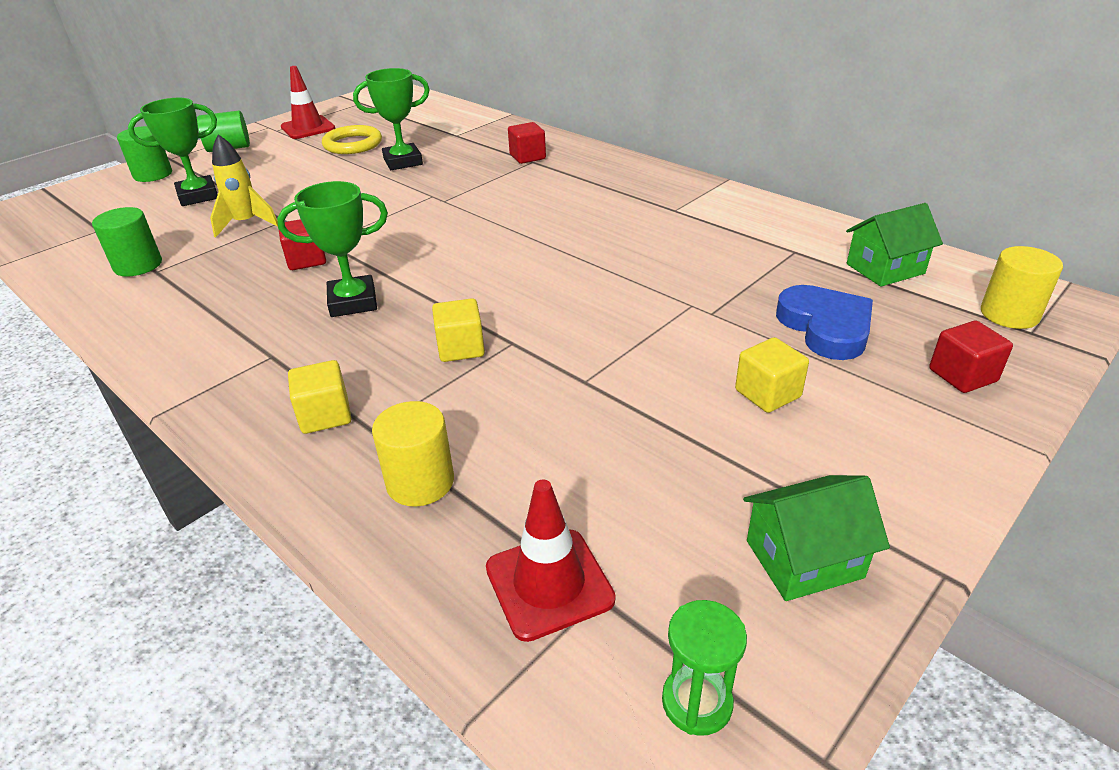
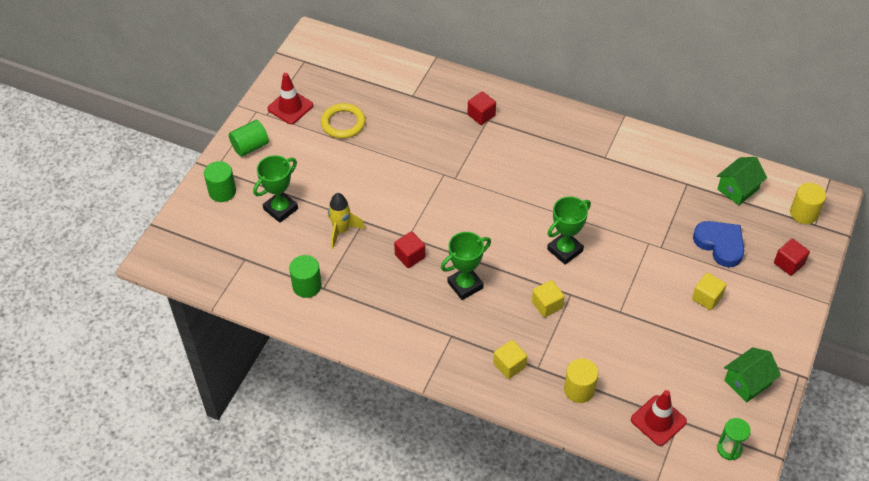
camera: 20 degrees left, 15 degrees up
(403, 162) = (396, 138): green trophy -> green trophy (565, 250)

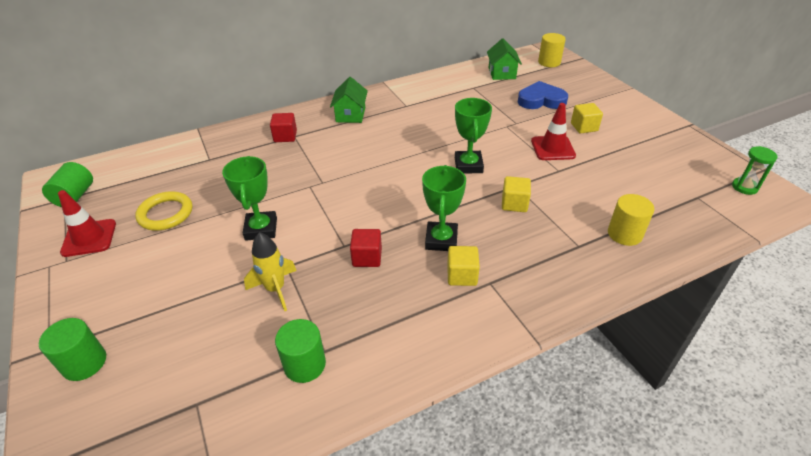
camera: 50 degrees left, 10 degrees down
(250, 147) = (76, 298): green cylinder -> green cylinder (75, 196)
(280, 209) = (183, 323): green trophy -> green trophy (261, 229)
(509, 365) = (561, 262): yellow cube -> yellow cube (462, 275)
(658, 420) = (691, 207): red traffic cone -> red traffic cone (553, 148)
(747, 382) = (680, 148): green house -> green house (350, 115)
(789, 263) = (585, 85): red cube -> none

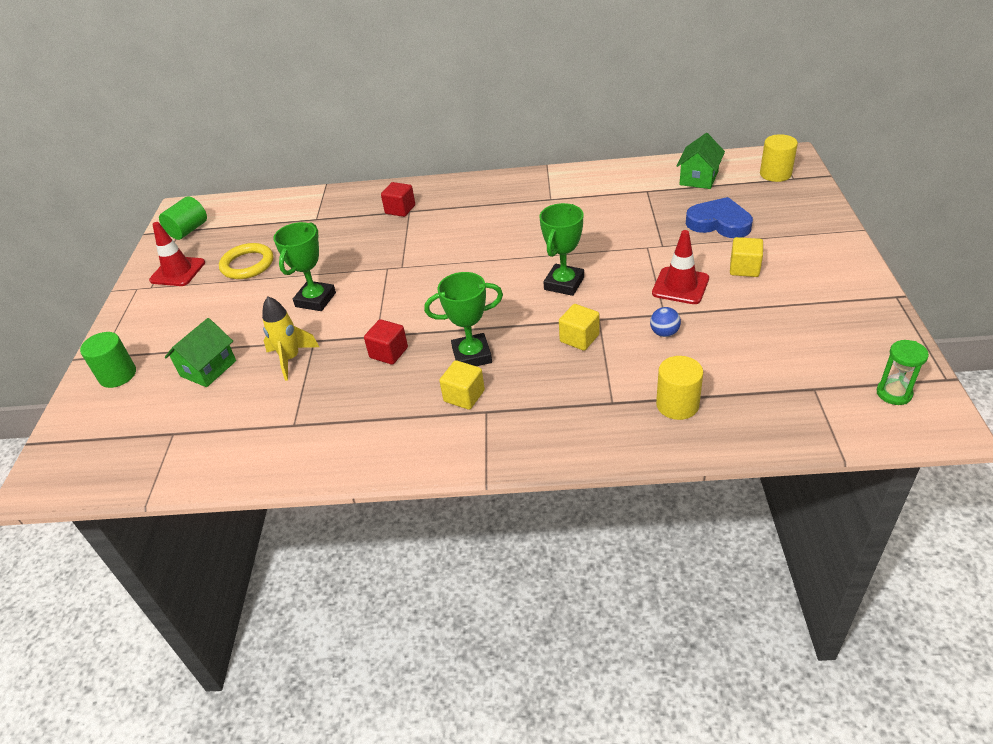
camera: 30 degrees right, 0 degrees up
(304, 364) = (270, 430): green cylinder -> none
(350, 115) = (482, 198): green house -> green house (208, 368)
(441, 240) = (472, 355): green trophy -> green trophy turned 45 degrees clockwise
(571, 184) = (664, 333): none -> blue ball

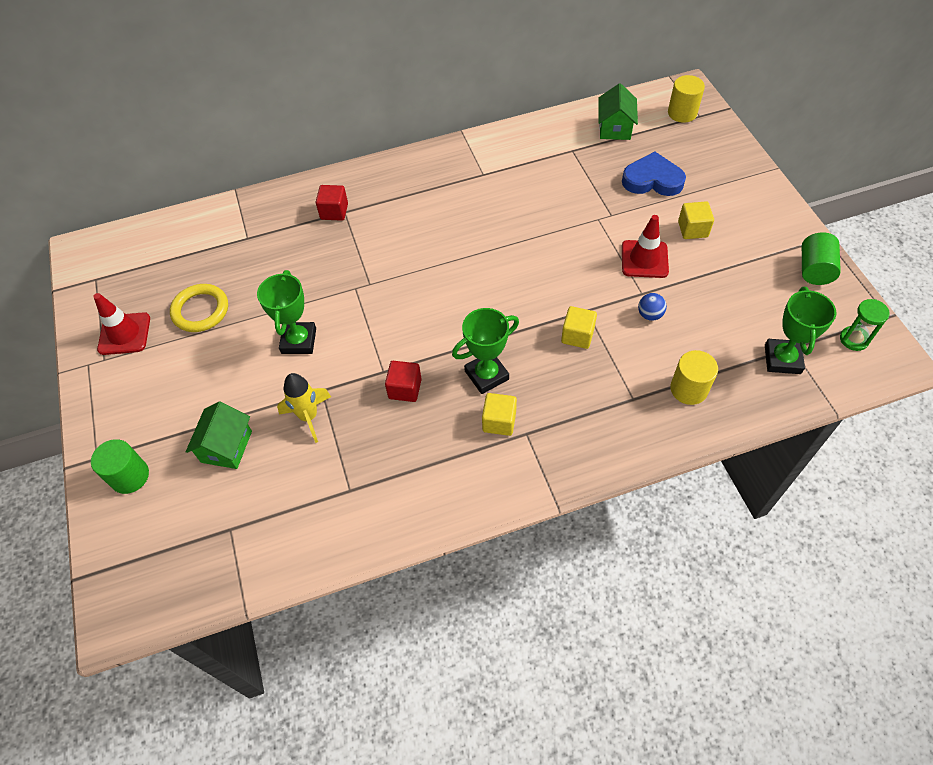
camera: 20 degrees left, 15 degrees up
(188, 230) = (106, 277): green cylinder -> green cylinder (814, 270)
(564, 283) = (538, 275): green trophy -> green trophy (782, 359)

